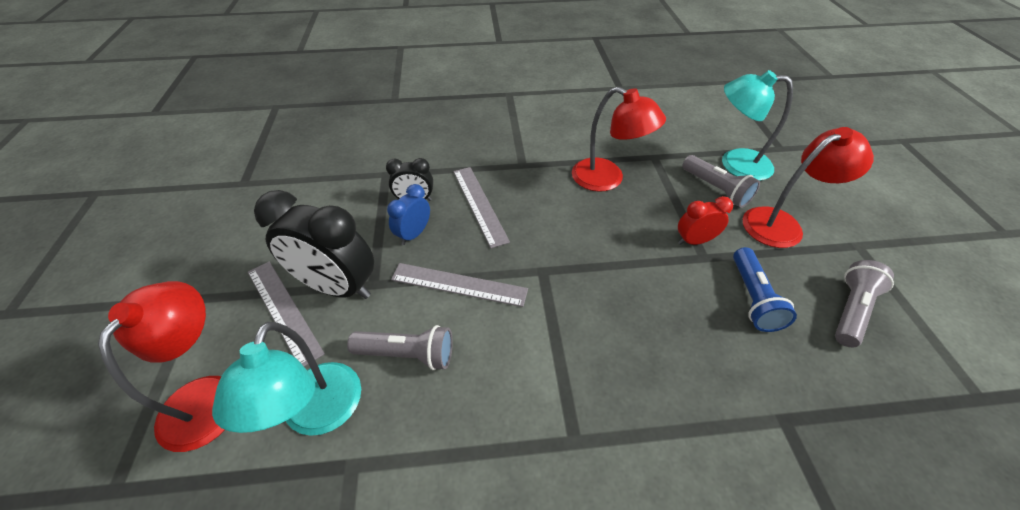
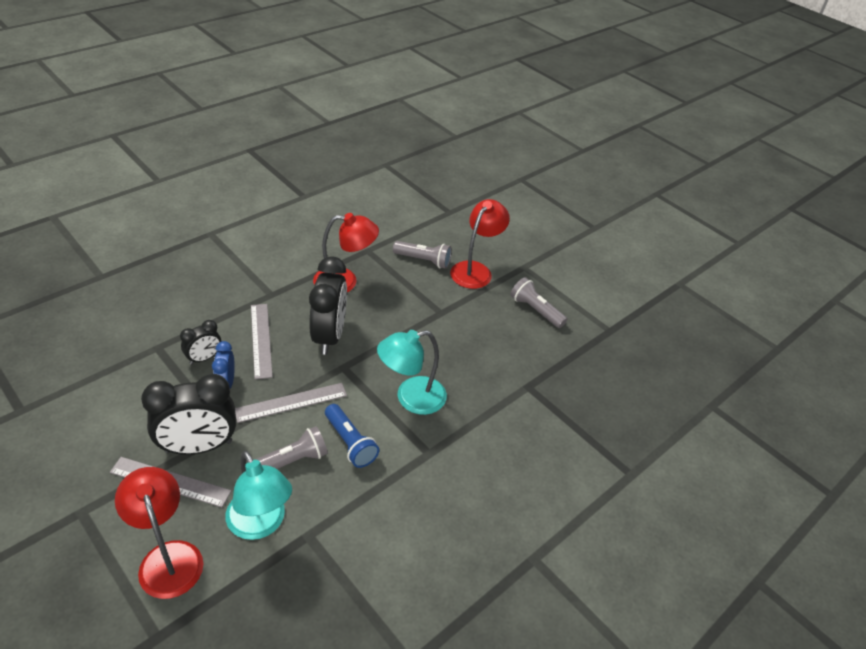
camera: 40 degrees left, 5 degrees down
(479, 205) = (261, 340): grey ruler -> grey ruler turned 45 degrees clockwise
(551, 230) = (329, 336): none -> black clock
(694, 241) = (429, 304): red clock -> none
(735, 163) = (426, 235): turquoise lamp -> turquoise lamp (411, 398)
(752, 298) = (481, 326): blue flashlight -> blue flashlight (350, 443)
(851, 310) = (535, 310): grey flashlight -> grey flashlight turned 45 degrees counterclockwise

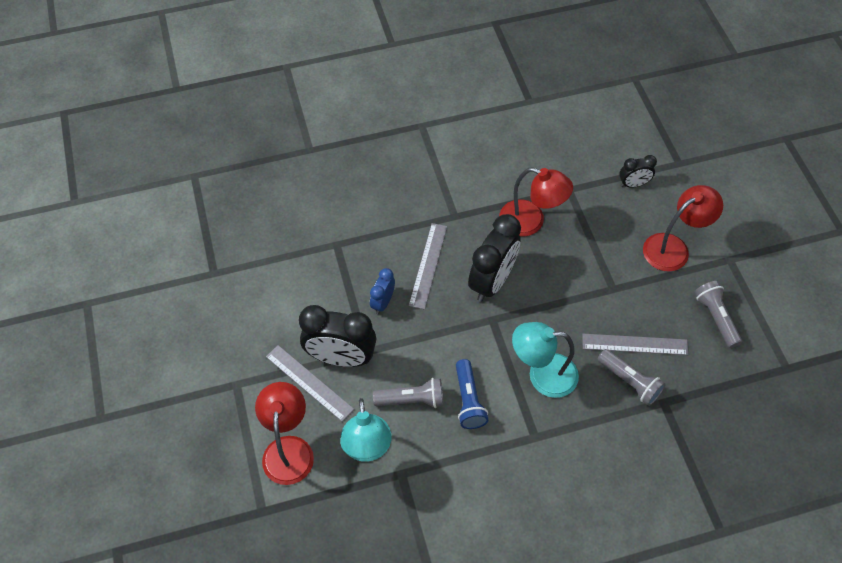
camera: 30 degrees right, 15 degrees up
(204, 358) = (372, 269): black clock -> black clock (633, 184)
(291, 402) = (432, 341): grey ruler -> grey ruler (634, 344)
(423, 260) = (622, 219): grey flashlight -> grey flashlight (630, 382)

